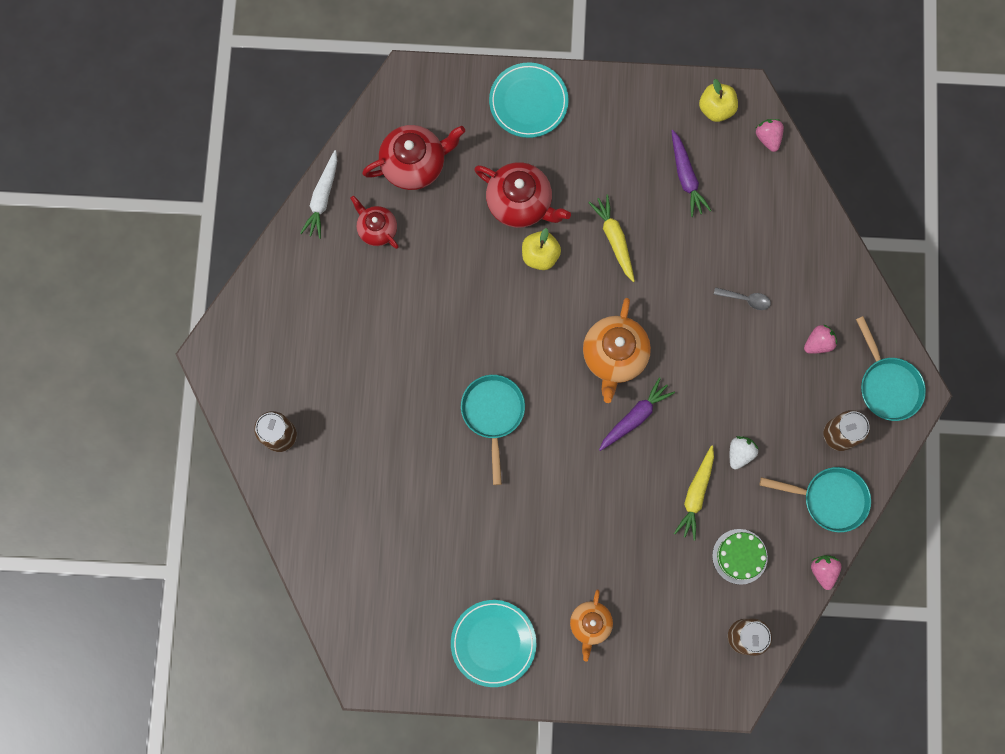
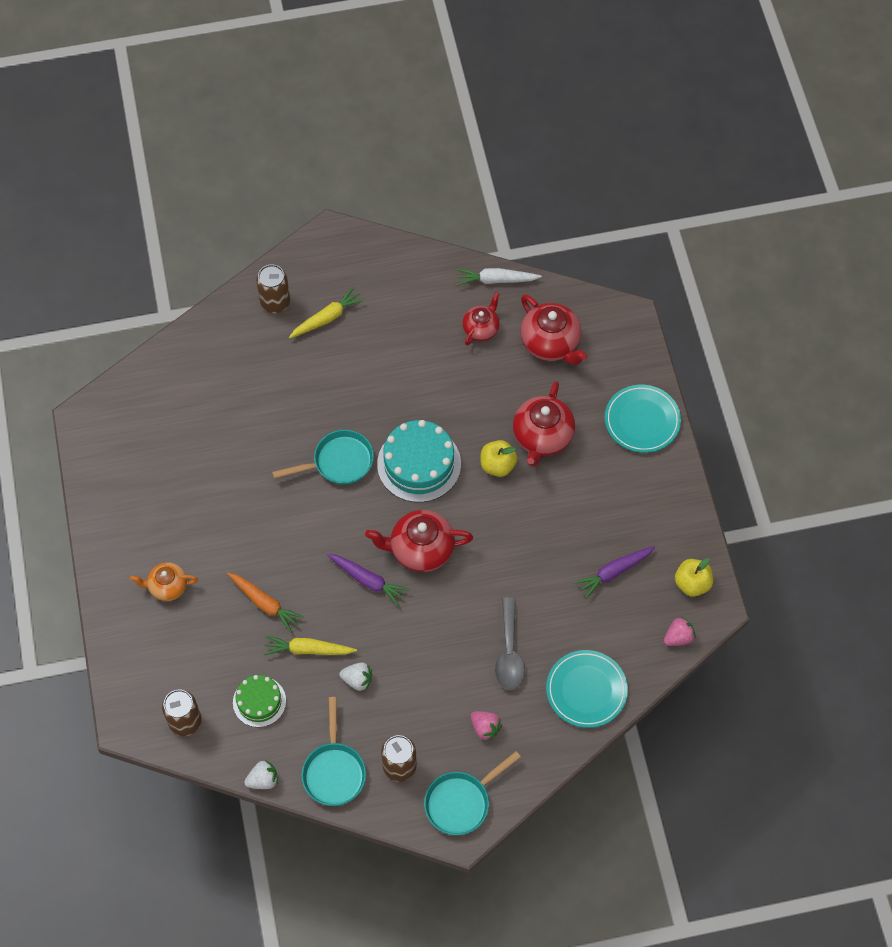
camera: 75 degrees right, 15 degrees down
(493, 643) = (133, 512): turquoise plate -> turquoise plate (586, 690)
(517, 333) = (419, 464): none -> turquoise cake
(614, 239) = (533, 524): yellow carrot -> yellow carrot (327, 318)
(614, 356) = (420, 549): orange teapot -> red teapot
(634, 527) = (265, 603): none -> orange carrot
(746, 299) = (509, 652): grey spoon -> grey spoon, size x1.76
(823, 571) = (263, 780): pink strawberry -> white strawberry

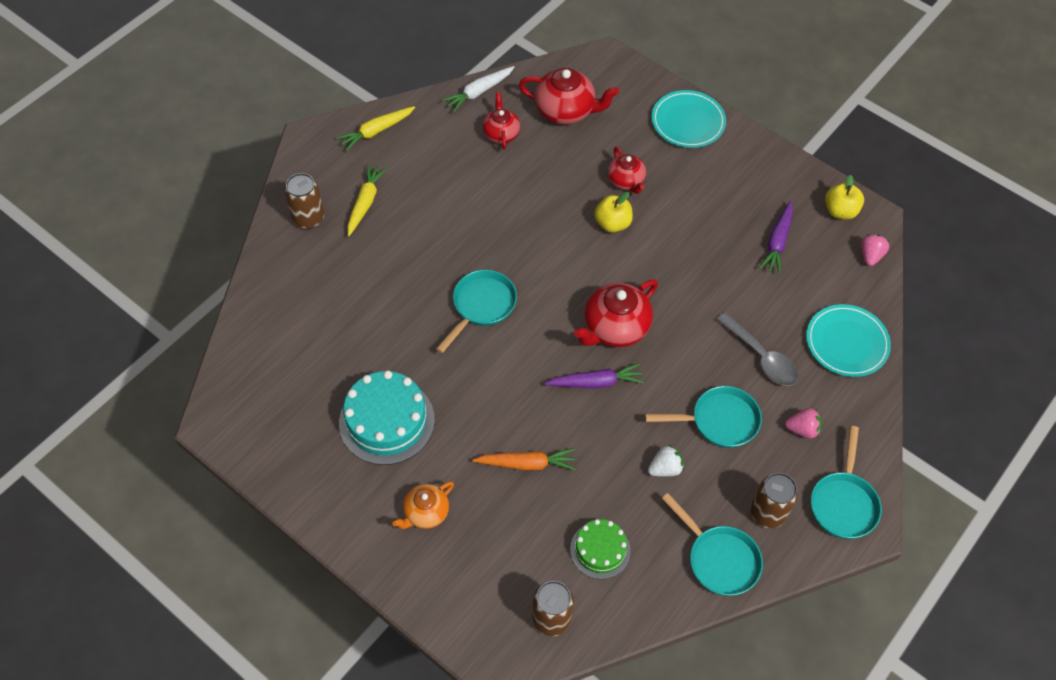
camera: 40 degrees left, 5 degrees down
(263, 780) = (668, 615): white strawberry -> none
(308, 649) = (600, 474): yellow carrot -> yellow carrot (376, 131)
(419, 464) = (549, 264): turquoise cake -> turquoise cake (386, 421)
(429, 676) = (719, 421): none -> turquoise pan
(542, 437) = (626, 181): red teapot -> red teapot, size x0.61

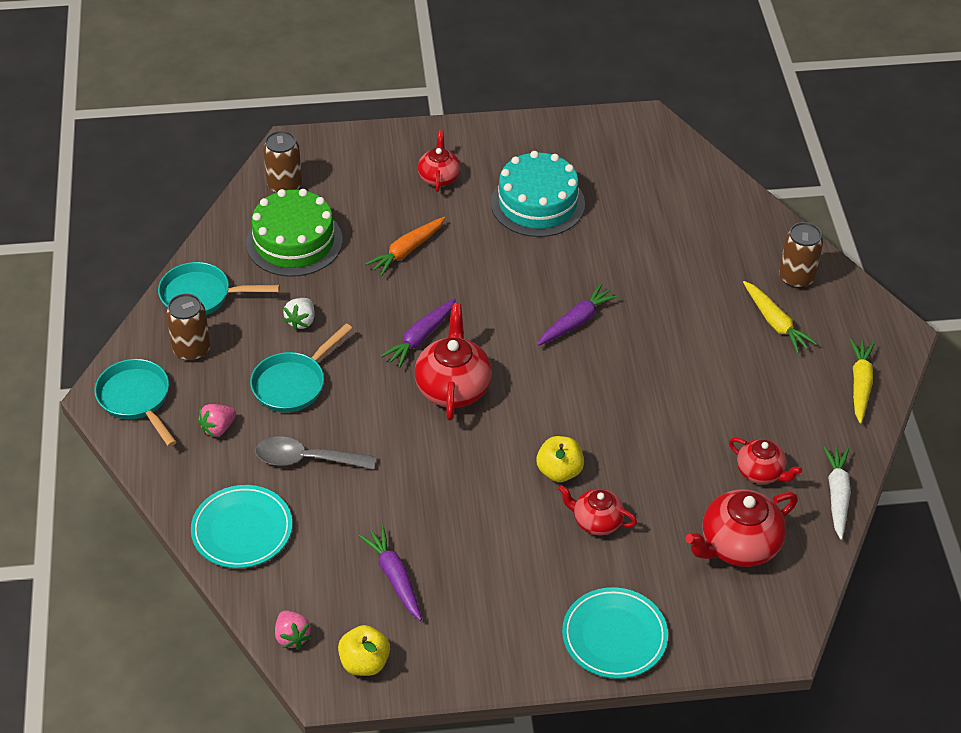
camera: 135 degrees right, 10 degrees down
(425, 513) = (439, 177): orange teapot -> red teapot
(481, 306) = (576, 321): turquoise pan -> purple carrot
(600, 550) = (294, 241): green cake -> green cake, size x1.67

